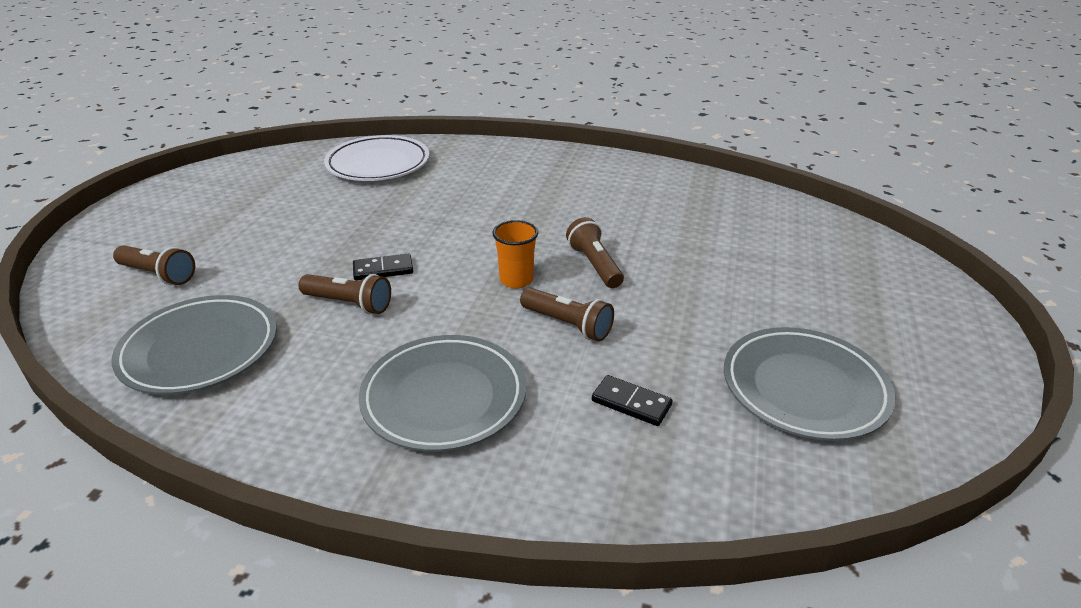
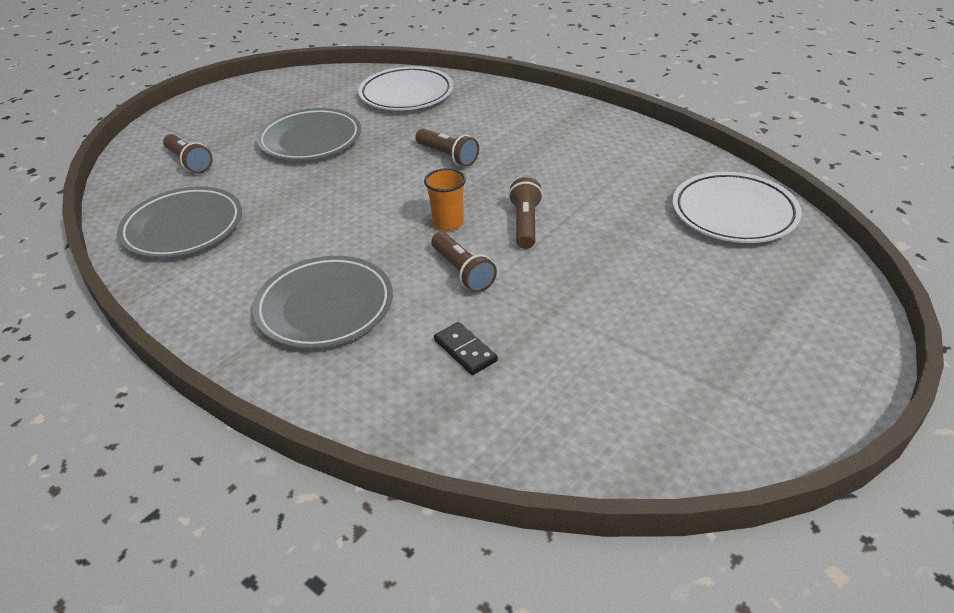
camera: 25 degrees right, 5 degrees up
(349, 304) = (305, 215): brown flashlight -> brown flashlight (448, 156)
(383, 269) = (349, 191): black domino -> none
(770, 219) = (734, 213): none -> white plate
(804, 388) = (627, 379): grey plate -> grey plate (310, 140)

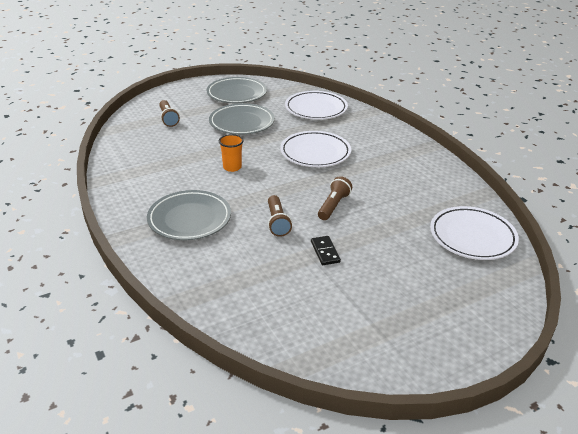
camera: 20 degrees right, 5 degrees down
(183, 228) = (143, 154): grey plate -> grey plate (236, 94)
(448, 156) = (315, 153): brown flashlight -> white plate
(448, 223) = (288, 192): orange cup -> orange cup (232, 167)
(465, 350) = (249, 266): black domino -> black domino (325, 252)

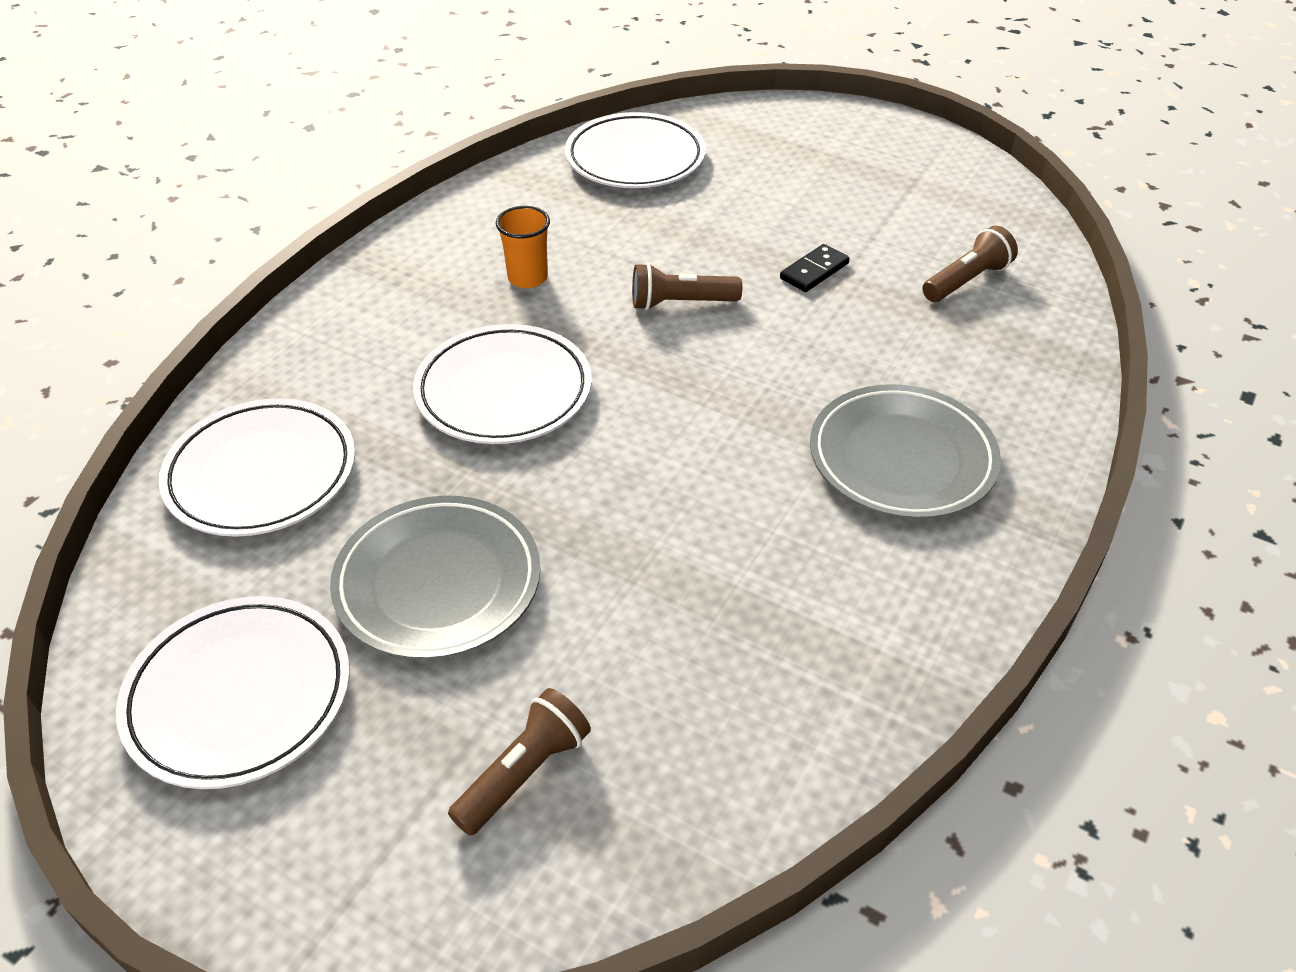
camera: 120 degrees left, 10 degrees up
(232, 167) = (671, 491): orange cup -> orange cup (527, 278)
(236, 94) = (239, 696): grey plate -> white plate
(277, 222) = (794, 346): brown flashlight -> brown flashlight (966, 280)

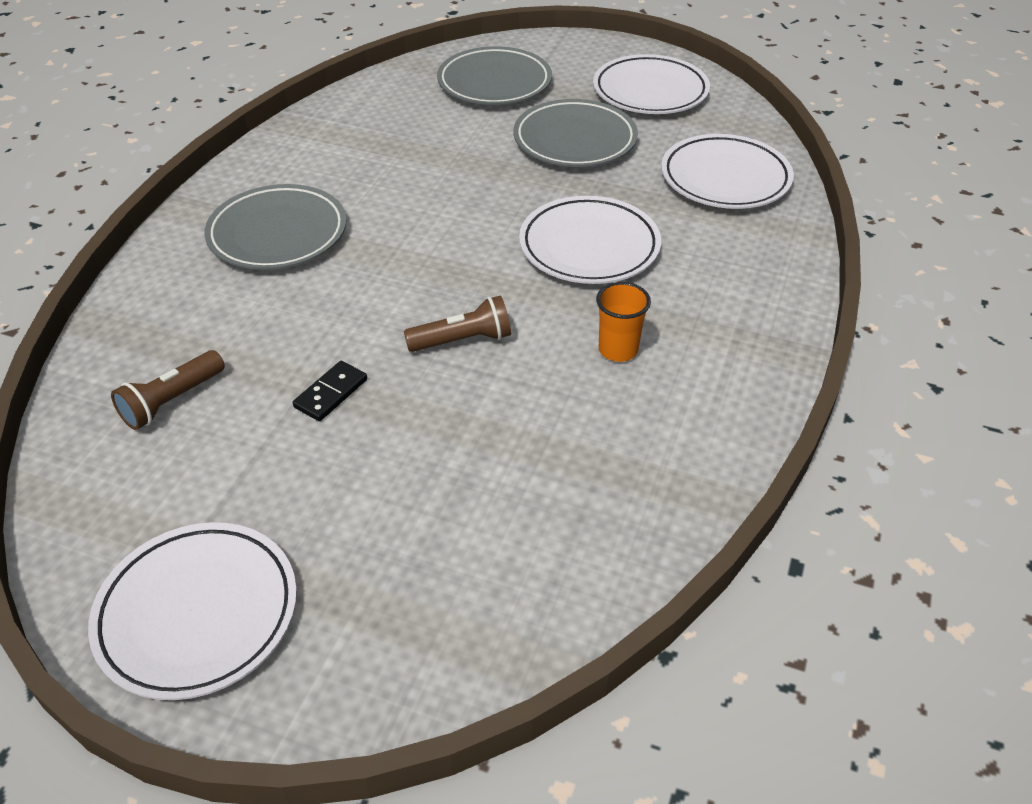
camera: 170 degrees right, 0 degrees up
(524, 773) = (494, 83): brown flashlight -> grey plate
(635, 159) = (561, 546): white plate -> white plate (198, 613)

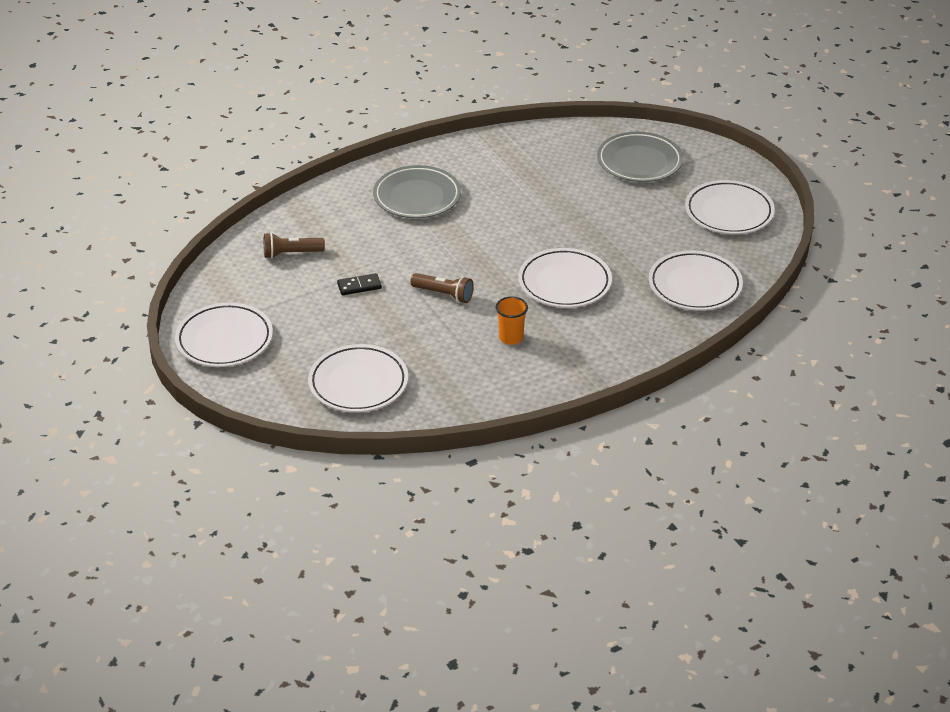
camera: 40 degrees right, 5 degrees down
(500, 548) = (358, 383): none -> white plate
(575, 140) = (638, 221): grey plate -> none

